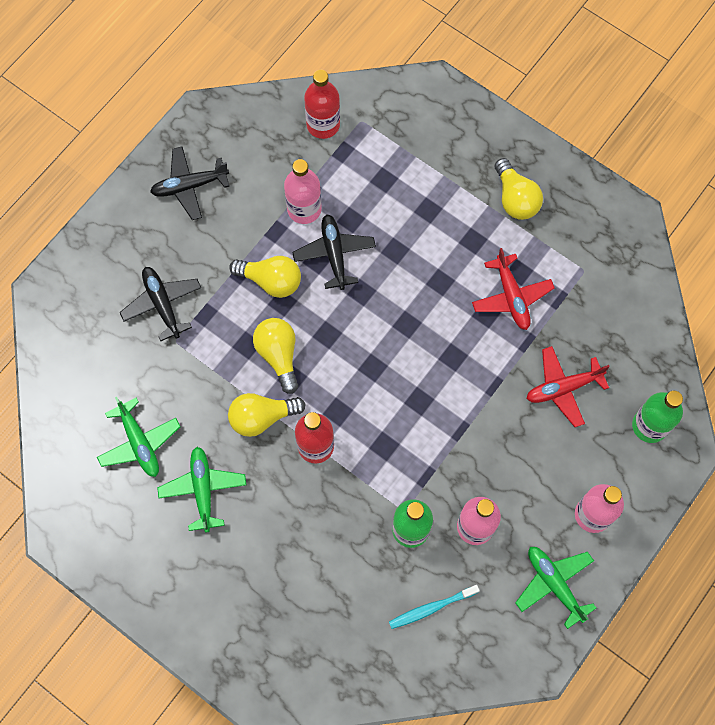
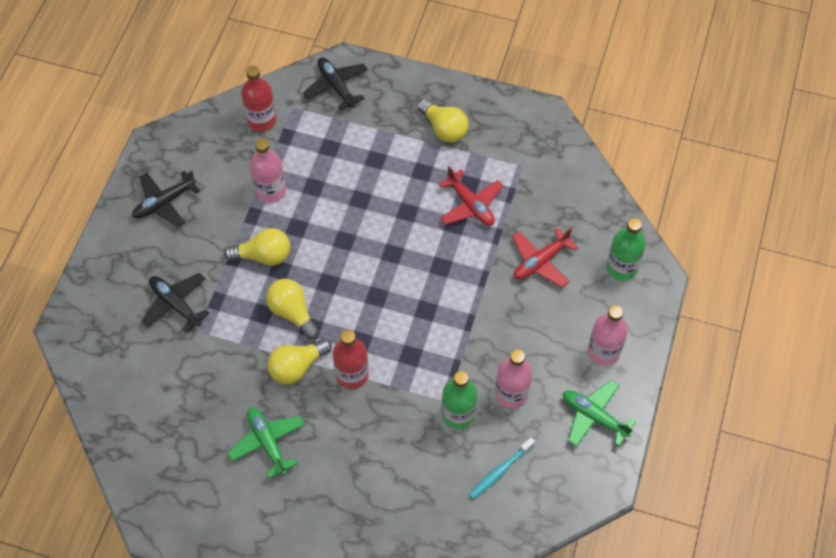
camera: 20 degrees left, 10 degrees down
(139, 442) = (197, 423): green plane -> none
(334, 254) = (310, 218): black plane -> black plane (336, 86)

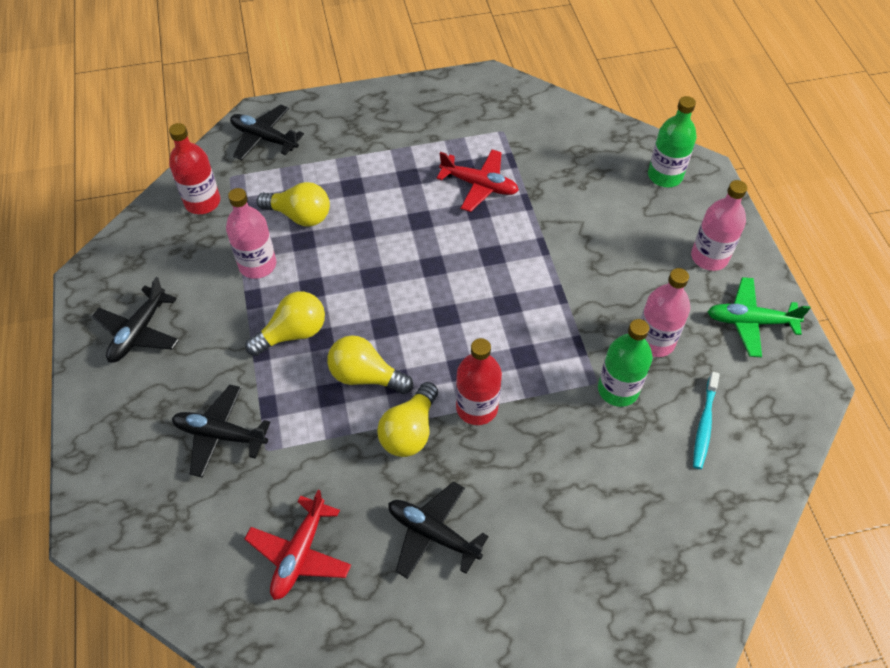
camera: 30 degrees left, 5 degrees down
(267, 443) = (433, 533): green plane -> black plane
(444, 129) = (403, 130): yellow light bulb -> yellow light bulb (300, 216)
(540, 261) = (586, 205): red plane -> red plane (300, 553)

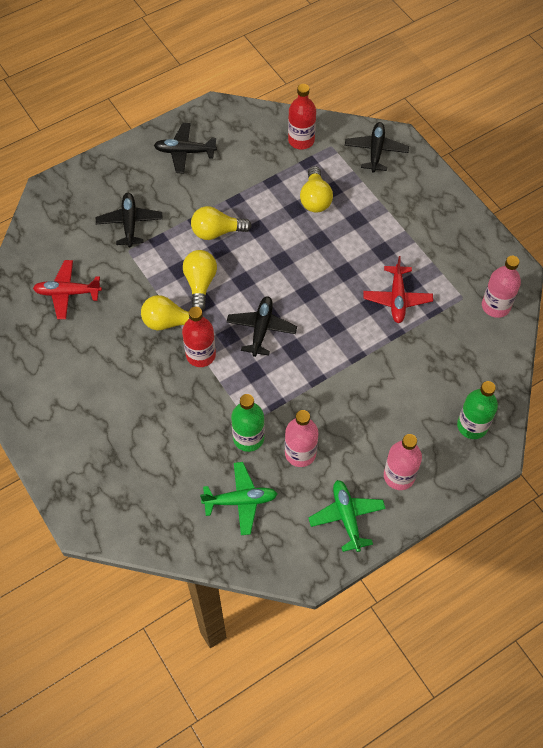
camera: 70 degrees right, 5 degrees up
(257, 265) = (262, 191): pink bottle -> pink bottle (495, 306)
(293, 333) = (217, 232): yellow light bulb -> yellow light bulb turned 135 degrees clockwise
(433, 533) = (102, 357): black plane -> black plane (261, 329)
(704, 424) = (240, 501): turquoise toothbrush -> green plane

